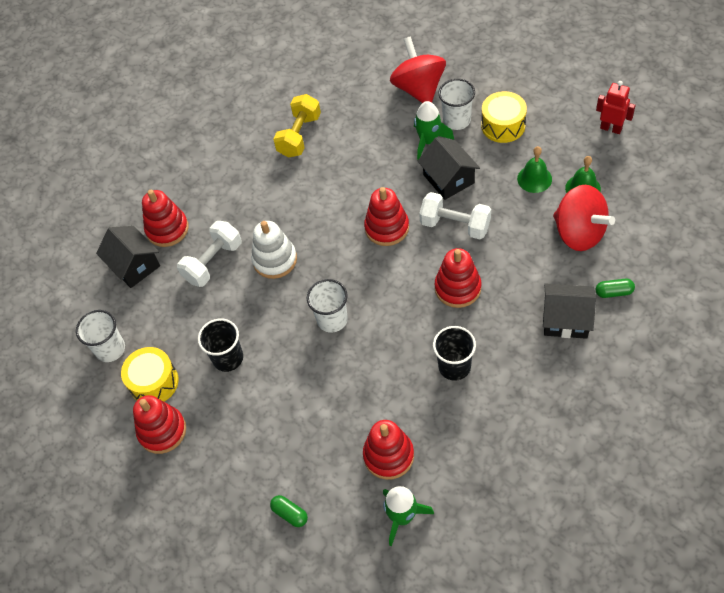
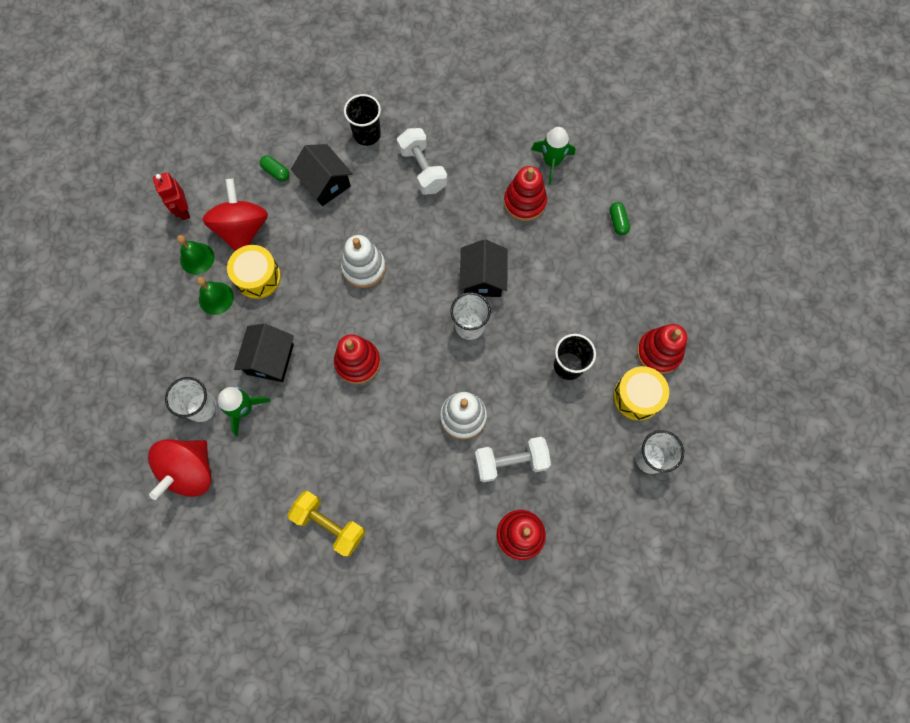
camera: 145 degrees left, 15 degrees up
(134, 265) = (574, 523): black house -> black house (482, 278)
(299, 135) = (329, 524): yellow dumbbell -> yellow dumbbell turned 60 degrees clockwise
(454, 366) = (426, 218): black cup -> black cup (367, 134)
(455, 225) = (310, 316): white dumbbell -> white dumbbell (422, 169)
(458, 288) = (364, 268): red stacking toy -> white stacking toy
(503, 125) = (178, 366): yellow drum -> yellow drum (258, 277)
(611, 128) = (116, 284): red robot -> red robot (183, 210)

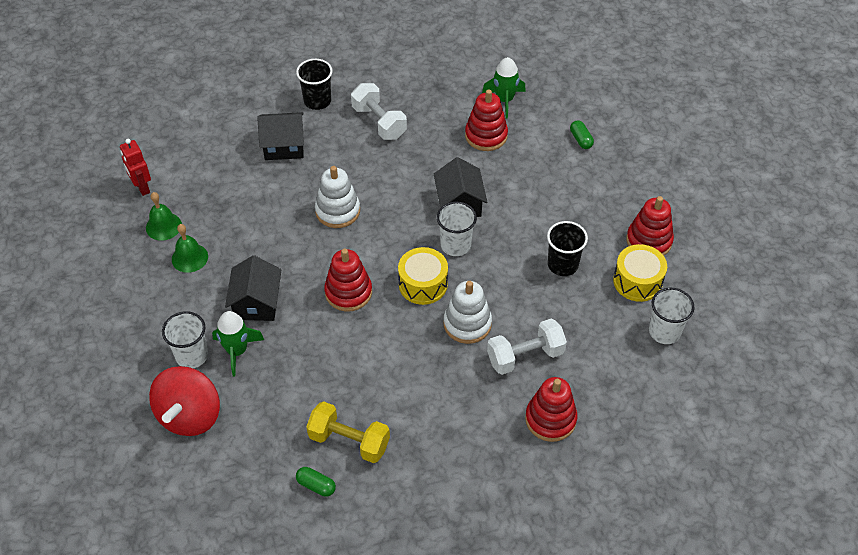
camera: 10 degrees left, 20 degrees down
(242, 229) = (206, 195): red spinning top -> none
(258, 277) = (230, 233): yellow drum -> yellow drum (423, 284)
(276, 172) = (232, 143): green capsule -> green capsule (316, 485)
(325, 183) = (284, 146): black house -> black house turned 45 degrees counterclockwise

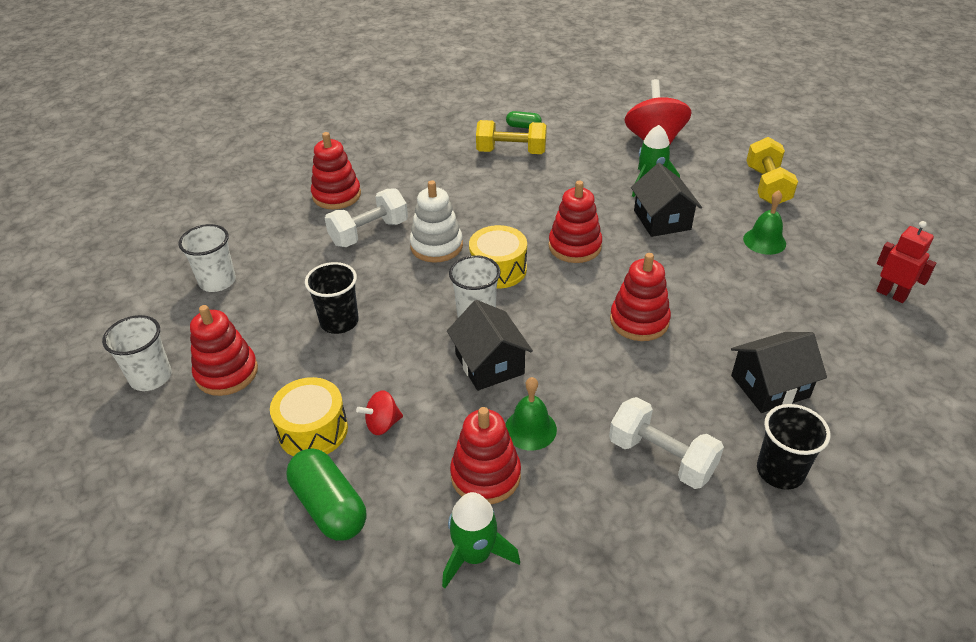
camera: 165 degrees right, 10 degrees down
(133, 319) = (767, 186): none -> yellow dumbbell
(163, 226) = (822, 262): green bell -> green bell (530, 429)
(192, 355) = (688, 174): white cup -> white cup (151, 377)
(337, 211) = (639, 321): white stacking toy -> red stacking toy
(542, 179) = (382, 424): none -> red spinning top
(581, 140) = (329, 506): green capsule -> green capsule, size x1.87
(637, 281) = (245, 323): yellow drum -> yellow drum (313, 430)

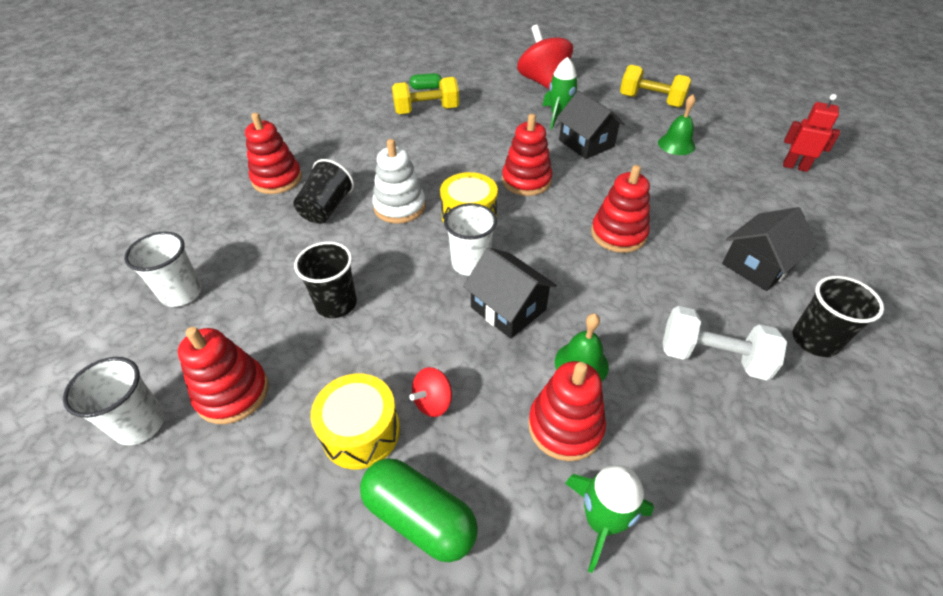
camera: 20 degrees left, 5 degrees up
(369, 233) = (327, 208): white dumbbell -> black cup
(767, 186) = (651, 101): yellow dumbbell -> yellow dumbbell turned 45 degrees counterclockwise

